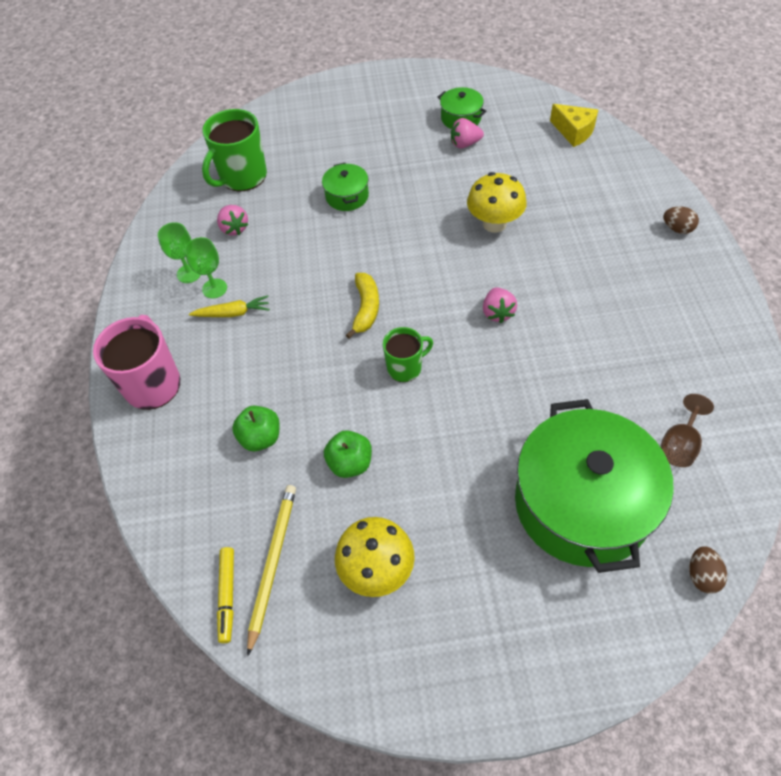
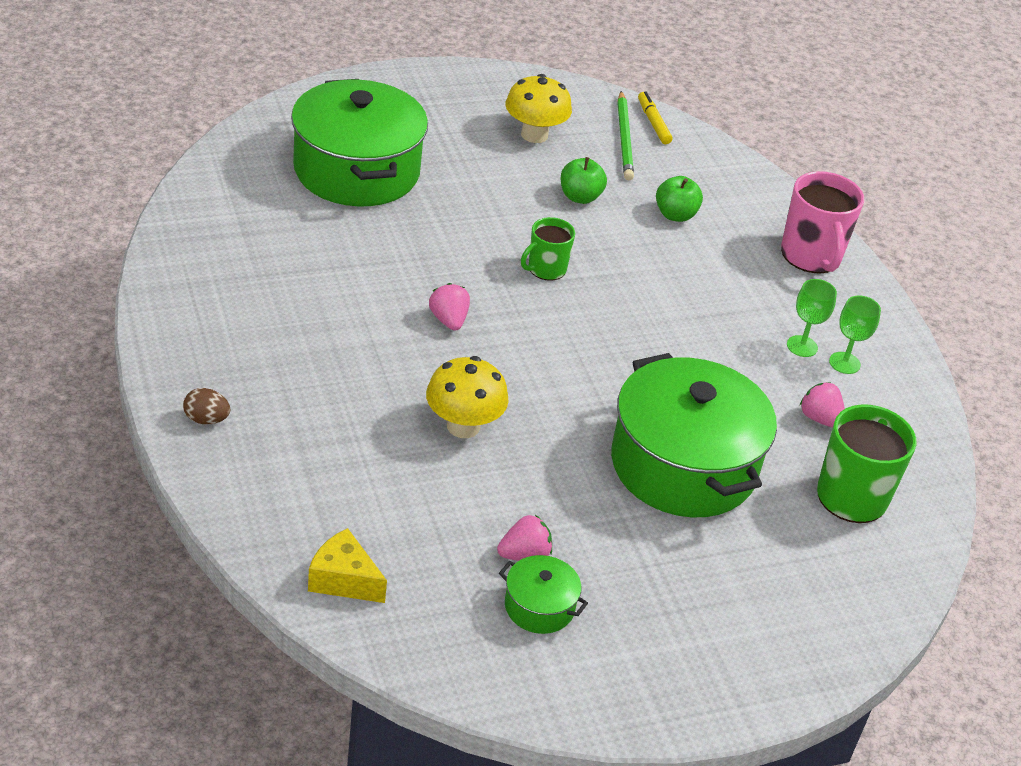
camera: 160 degrees right, 15 degrees down
(233, 313) = (764, 320): yellow carrot -> none
(272, 564) = (624, 138): yellow pencil -> green pencil
(347, 196) = (683, 465): green pot -> green pot, size x2.30
(366, 308) = (608, 325): yellow banana -> none
(679, 445) = (256, 208): brown goblet -> none
(702, 575) = (256, 130): brown egg -> none

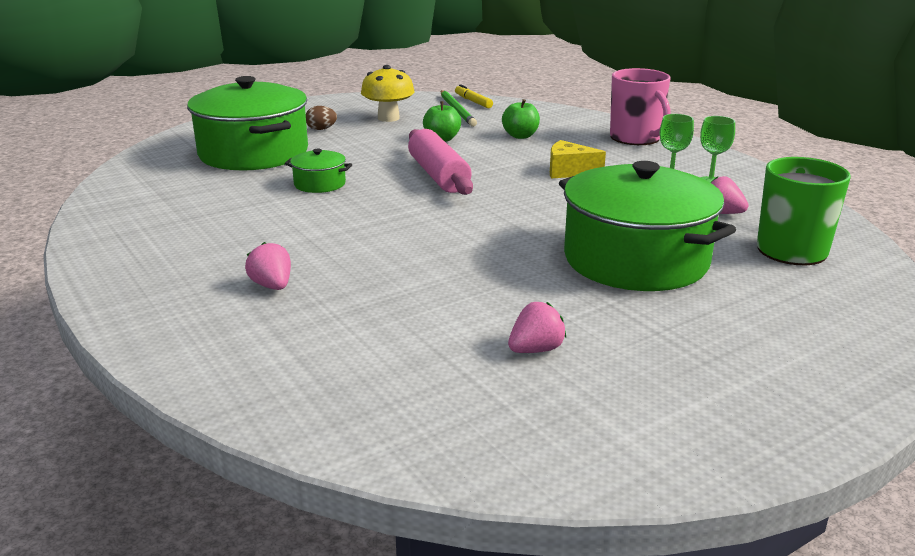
camera: 10 degrees left, 15 degrees down
(206, 419) = (156, 318): brown egg -> brown egg (321, 129)
(343, 580) = (353, 413): yellow cheese -> yellow cheese (569, 171)
(449, 320) = (372, 215): pink strawberry -> pink strawberry (272, 286)
(463, 426) = (420, 274): yellow mushroom -> none
(539, 607) = (578, 387): green pot -> green pot (319, 184)
(546, 269) = (438, 175): green mug -> pink rolling pin

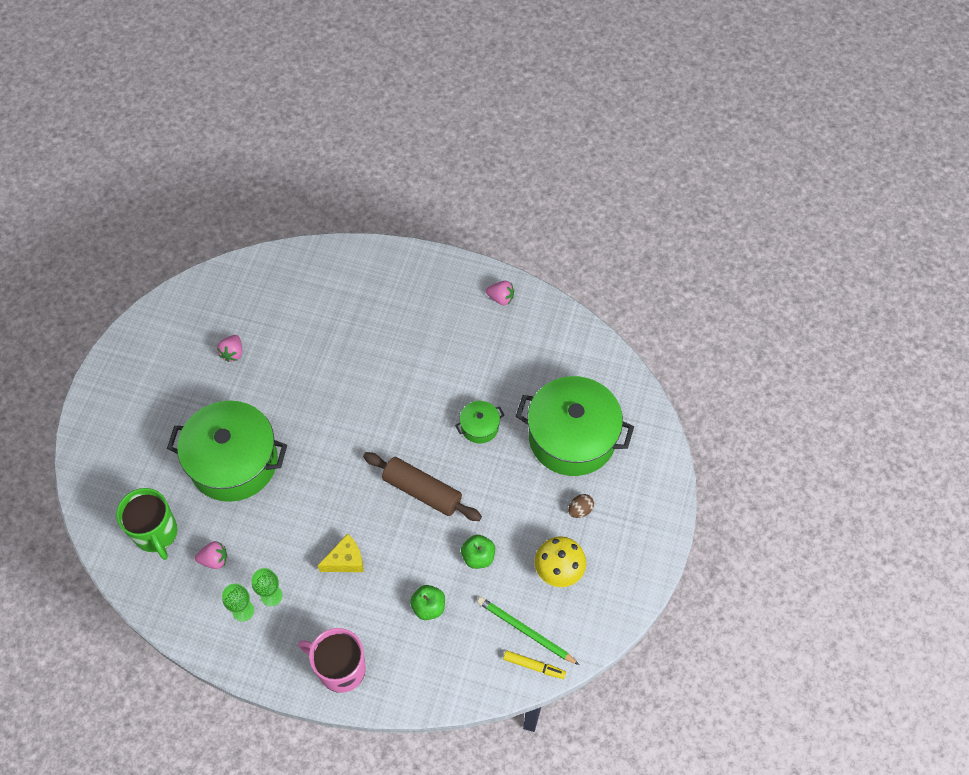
camera: 140 degrees right, 35 degrees up
(272, 286) = (385, 318): pink strawberry -> pink strawberry (501, 298)
(438, 175) = (422, 491): pink rolling pin -> brown rolling pin

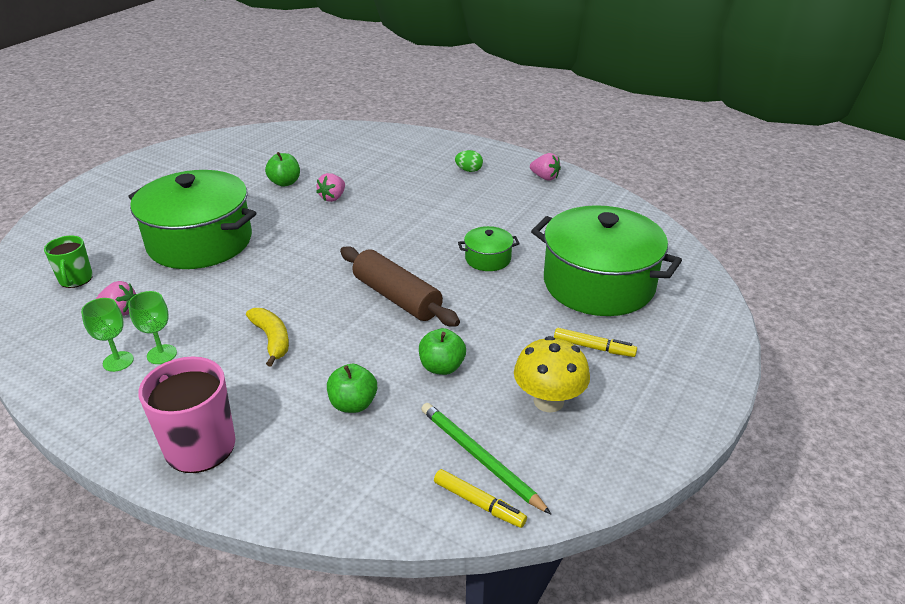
camera: 15 degrees right, 25 degrees down
(156, 533) = (76, 279): green mug -> green mug, size x0.60
(233, 353) = (253, 174): pink strawberry -> pink strawberry (333, 198)
(269, 360) = (285, 183): none -> green apple
(345, 560) = (272, 339): yellow cheese -> yellow banana
(430, 302) = (469, 170): none -> green egg
(580, 510) = (594, 347): brown egg -> yellow marker

